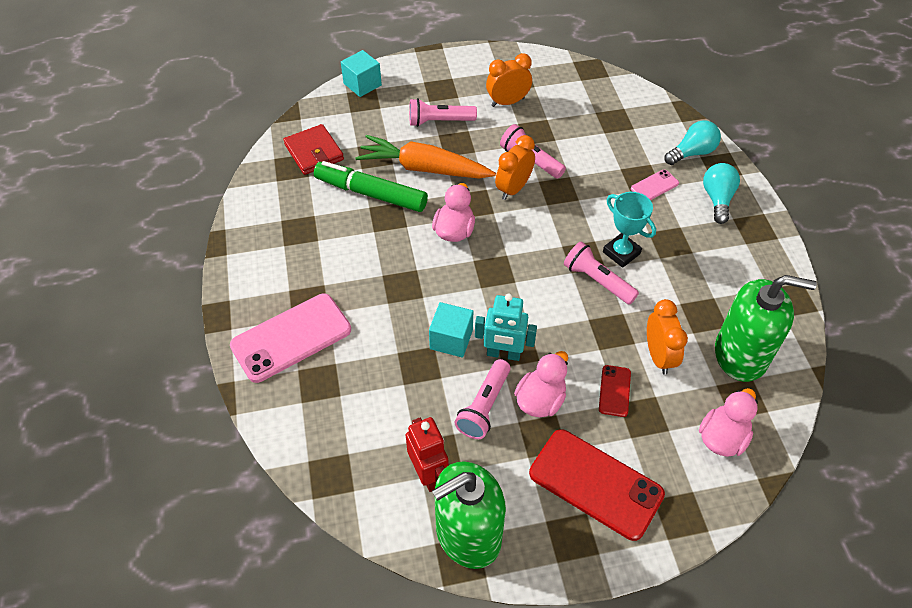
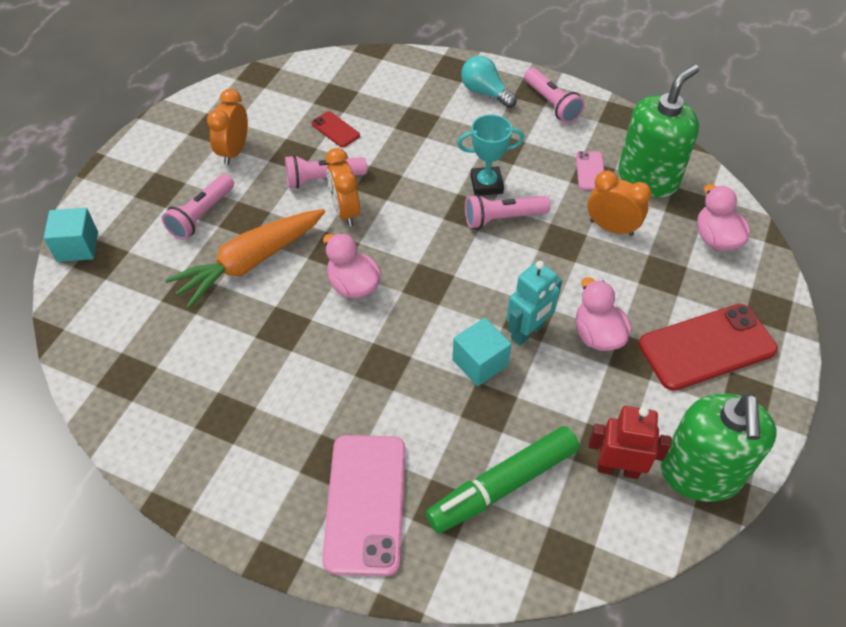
camera: 55 degrees left, 0 degrees up
(314, 152) = (128, 343): red wallet -> none
(371, 194) = (239, 324): green marker -> green marker (503, 485)
(484, 406) = (574, 380): pink flashlight -> pink flashlight (551, 104)
(614, 391) = (624, 278): red phone -> red phone (335, 130)
(654, 186) = (435, 119): pink phone -> pink phone (590, 171)
(692, 153) = (422, 75): turquoise light bulb -> none

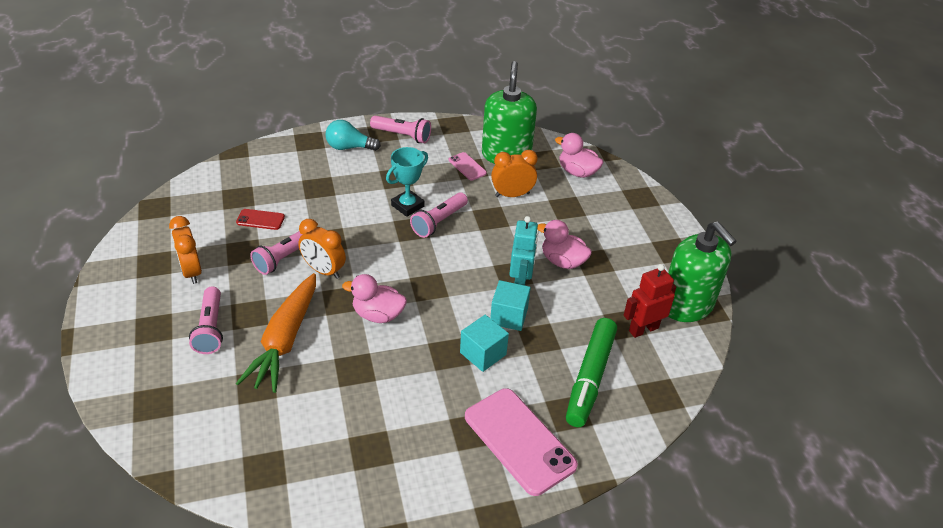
camera: 40 degrees left, 10 degrees down
(77, 246) = (121, 405): turquoise cube -> turquoise cube (483, 353)
(706, 347) = (628, 235): red phone -> none

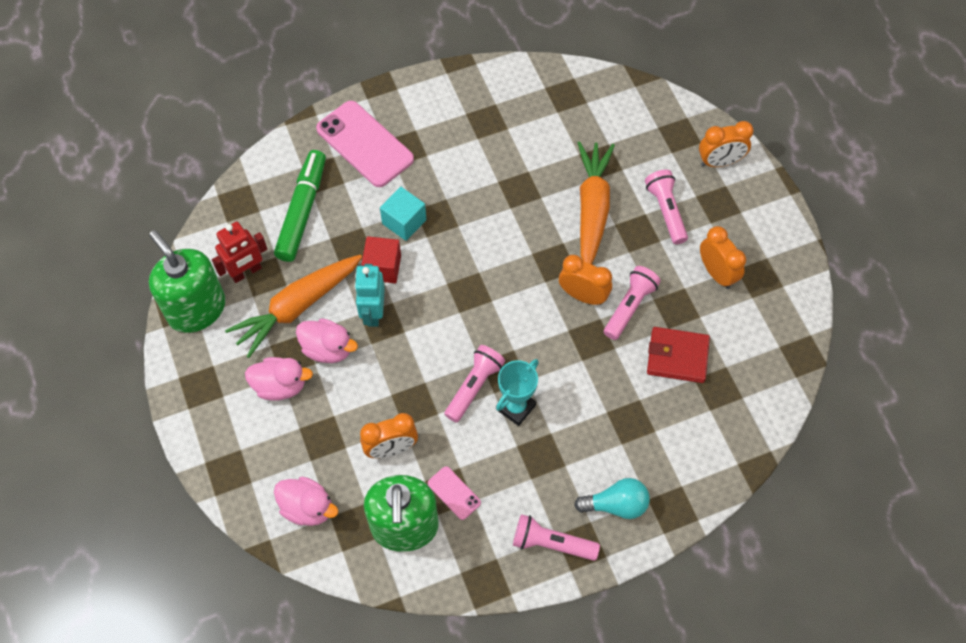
camera: 175 degrees right, 20 degrees up
(126, 368) = (719, 162): none -> orange clock
(260, 220) = (677, 356): red phone -> red wallet
(378, 315) = (513, 250): pink duck -> pink duck (280, 386)
(509, 316) = (382, 267): turquoise cube -> red cube
(591, 295) = (297, 307): none -> orange carrot

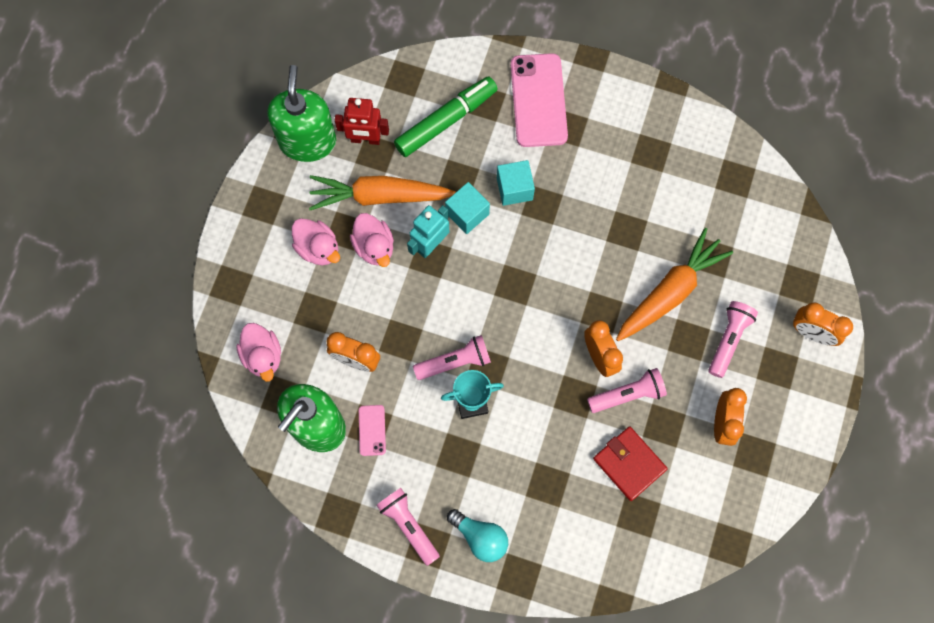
camera: 40 degrees right, 10 degrees up
(382, 267) = (467, 213): red cube -> turquoise cube

